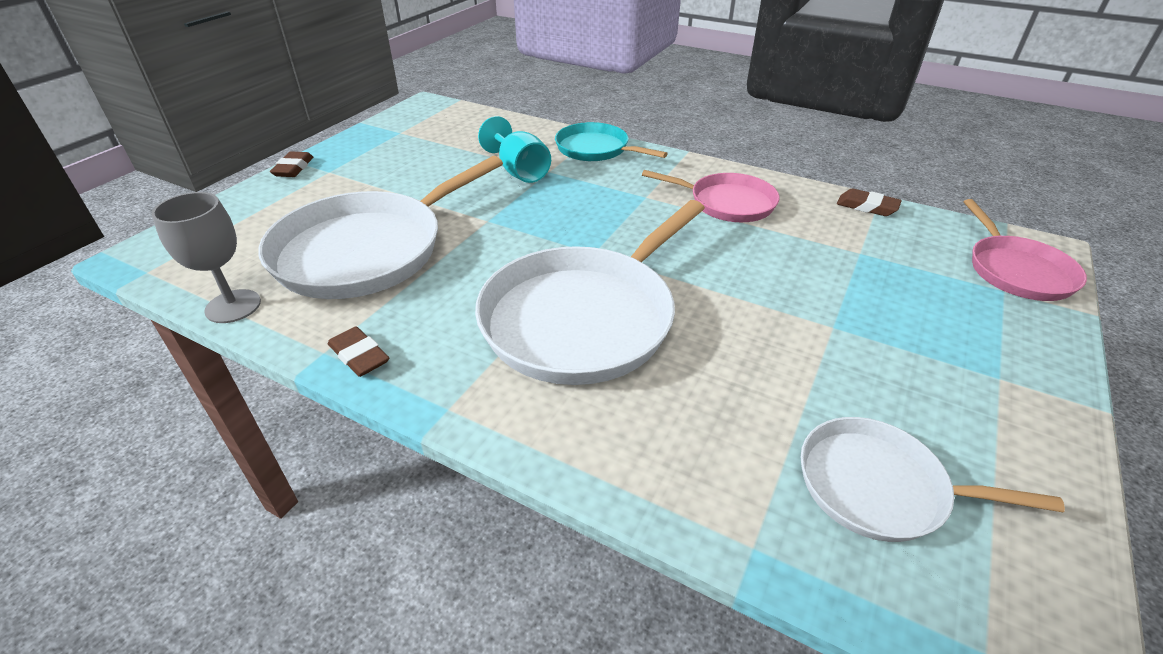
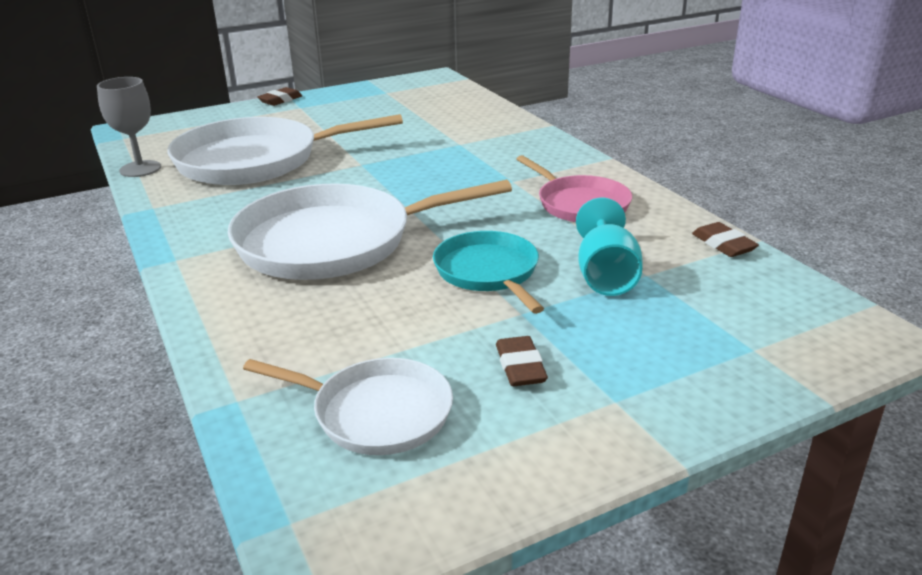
camera: 35 degrees right, 10 degrees down
(359, 356) = (168, 216): brown eraser -> brown eraser (520, 367)
(519, 172) = (435, 138): turquoise goblet -> turquoise goblet (605, 276)
(595, 149) = (525, 137): turquoise pan -> turquoise pan (488, 272)
(878, 487) = (376, 413): white pan -> white pan turned 150 degrees clockwise
(1017, 271) = (801, 341): pink pan -> none

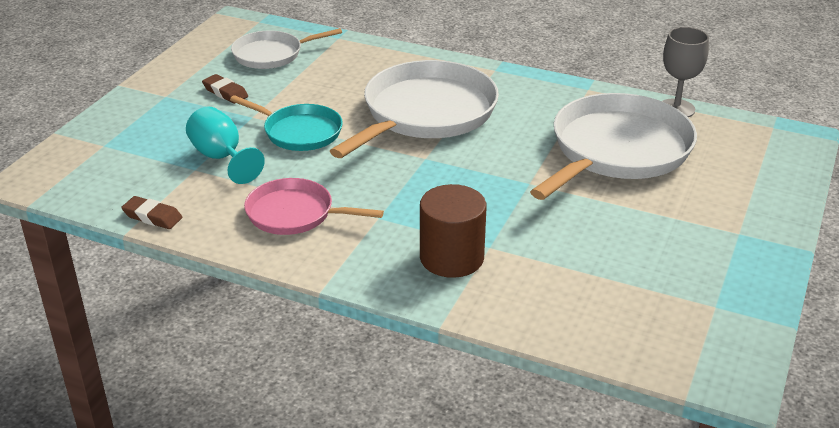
camera: 140 degrees right, 5 degrees up
(280, 100) = (783, 235): brown eraser -> none
(495, 146) = (451, 258): none -> brown cylinder

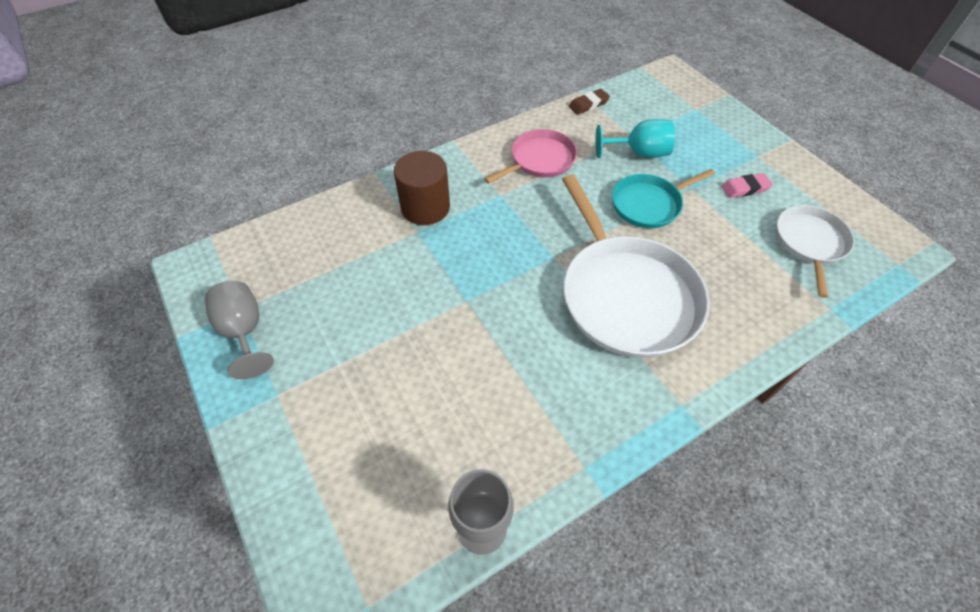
camera: 125 degrees right, 20 degrees up
(225, 92) = (745, 188): brown eraser -> pink eraser
(617, 150) = (456, 400): white pan -> none
(727, 288) = (244, 331): none -> grey goblet

